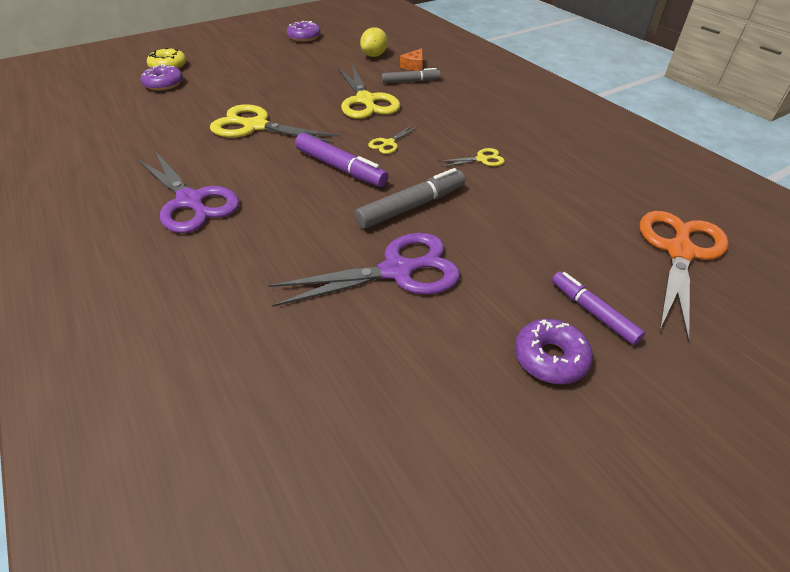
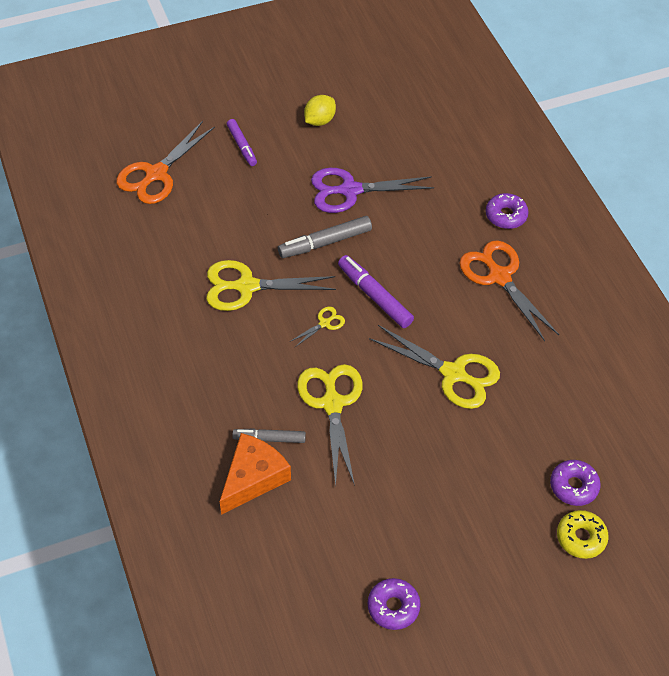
camera: 170 degrees left, 10 degrees up
(190, 201) = (499, 276): purple scissors -> orange scissors
(374, 55) = (298, 520): yellow lemon -> yellow lemon (319, 120)
(414, 66) = (253, 478): orange cheese -> orange cheese, size x1.95
(482, 159) = (246, 286): yellow scissors -> yellow scissors, size x2.17
(550, 358) = (281, 127): purple donut -> purple donut (506, 215)

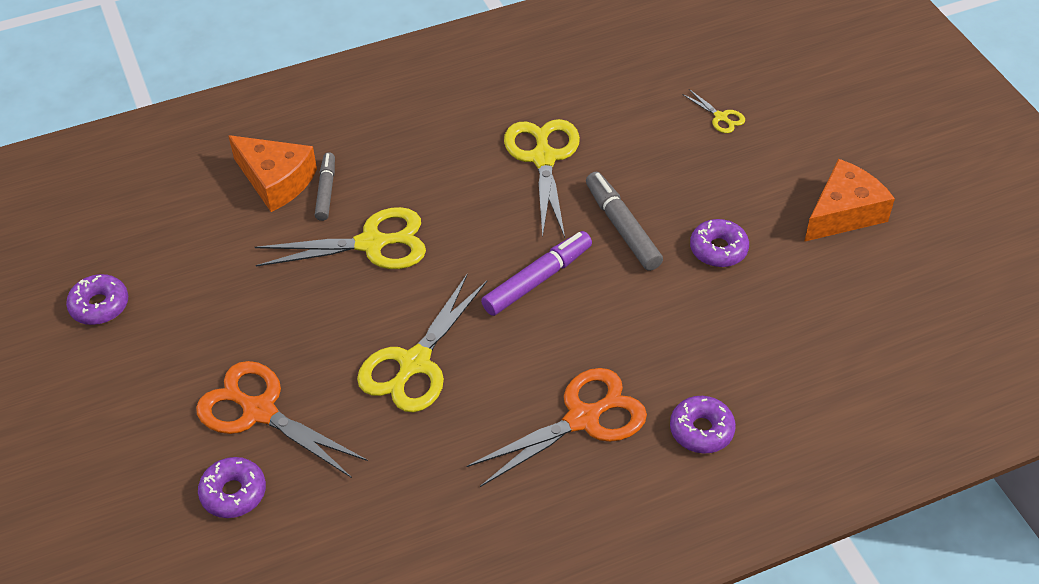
camera: 90 degrees right, 5 degrees down
(156, 174) = (711, 67): orange scissors -> orange scissors (259, 411)
(242, 146) = (776, 139): purple marker -> none
(319, 120) = (843, 213): yellow lemon -> orange cheese
(324, 323) = (491, 232): yellow scissors -> yellow scissors (721, 117)
(350, 190) = (718, 249): purple scissors -> purple donut
(581, 537) = (157, 497): yellow donut -> none

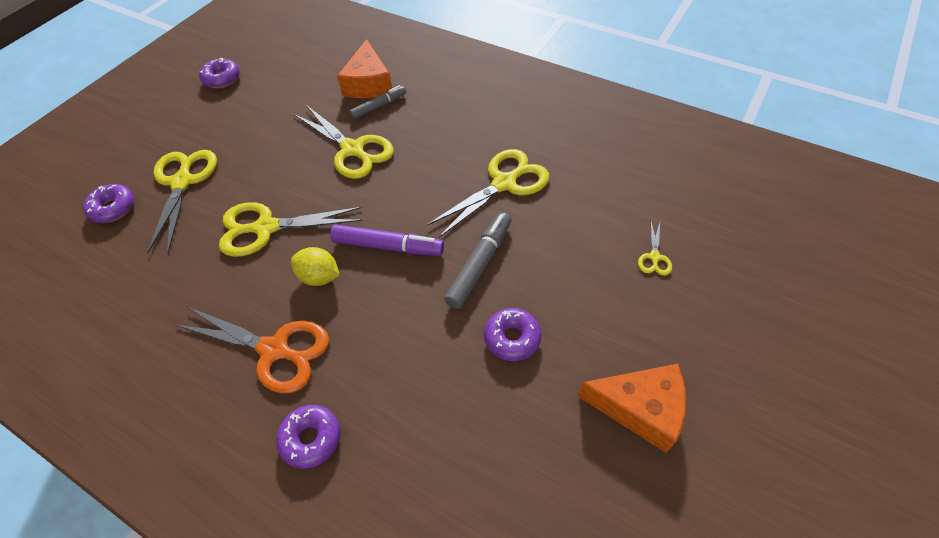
camera: 55 degrees right, 5 degrees up
(259, 411) = (182, 182): orange scissors -> yellow scissors
(525, 348) = (319, 277): none -> yellow lemon

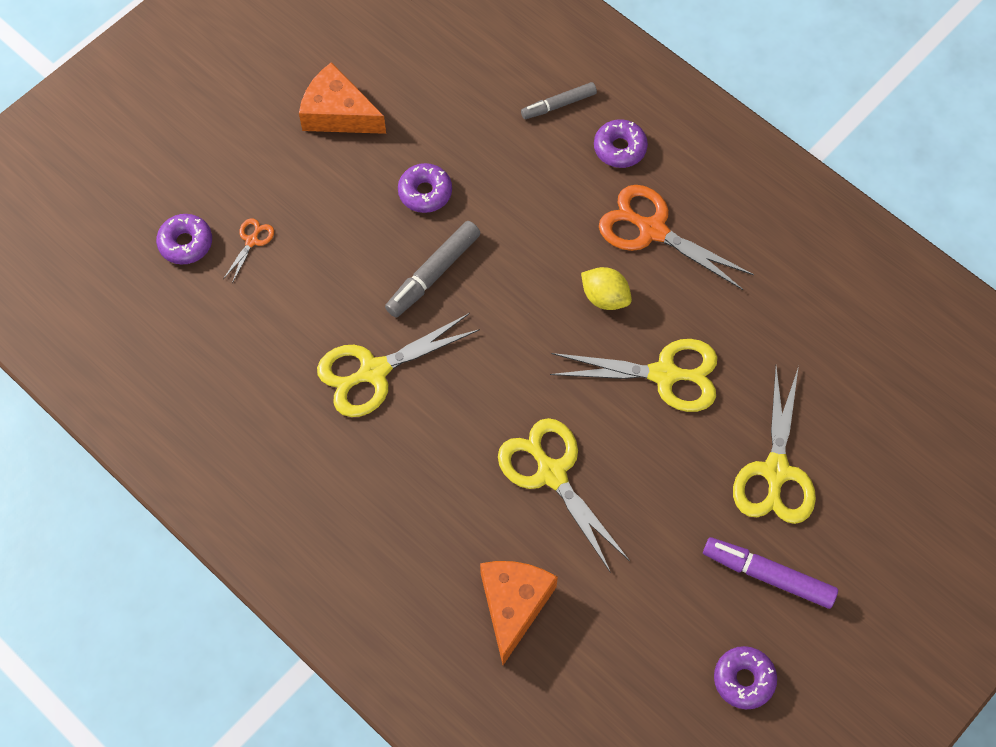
camera: 170 degrees left, 10 degrees up
(113, 208) = (857, 449): purple donut -> purple donut (186, 243)
(379, 106) = (505, 549): grey marker -> grey marker (558, 105)
(388, 246) = (527, 317): purple marker -> purple marker (768, 575)
(654, 257) = (252, 241): yellow scissors -> orange scissors

